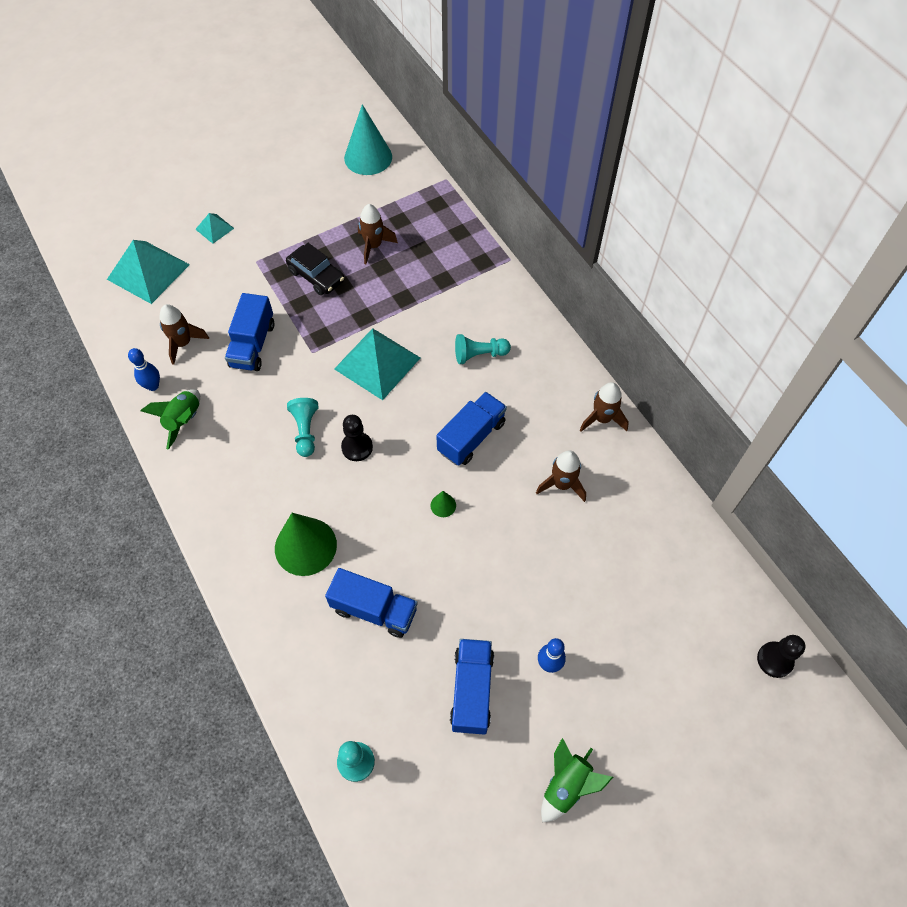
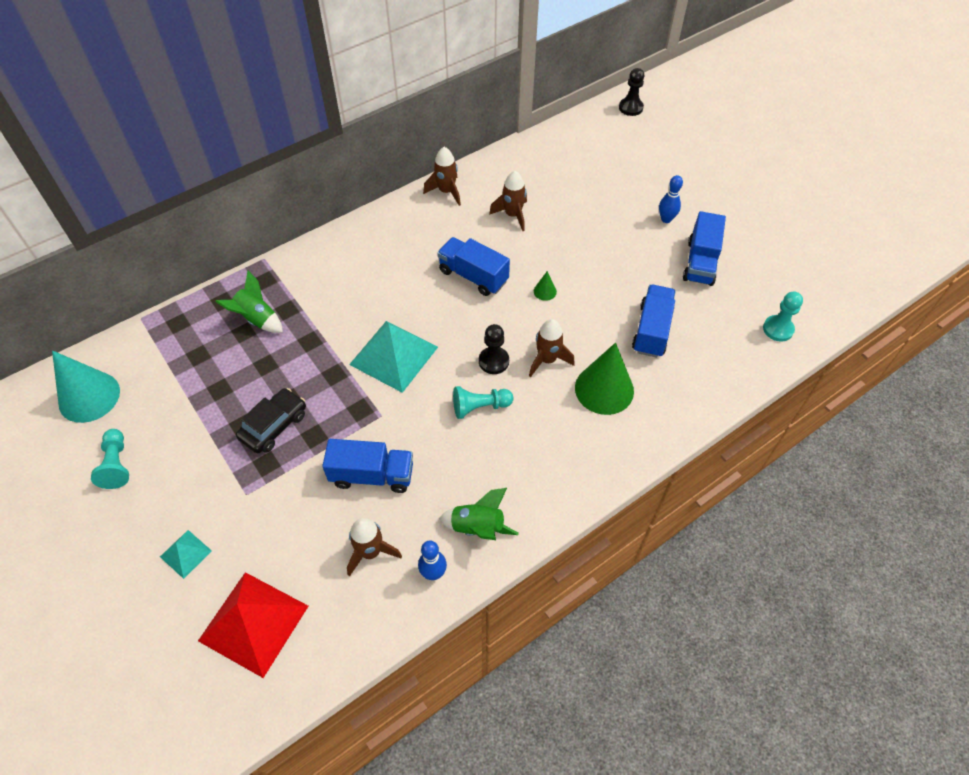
camera: 95 degrees left, 5 degrees down
(148, 272) = (254, 623): turquoise pyramid -> red pyramid
(373, 246) = (234, 375): brown rocket -> brown rocket (547, 360)
(472, 691) = (700, 262): blue truck -> blue truck turned 75 degrees counterclockwise
(479, 355) = (381, 276): turquoise pawn -> turquoise pawn (117, 464)
(567, 785) = (749, 208): green rocket -> green rocket (257, 319)

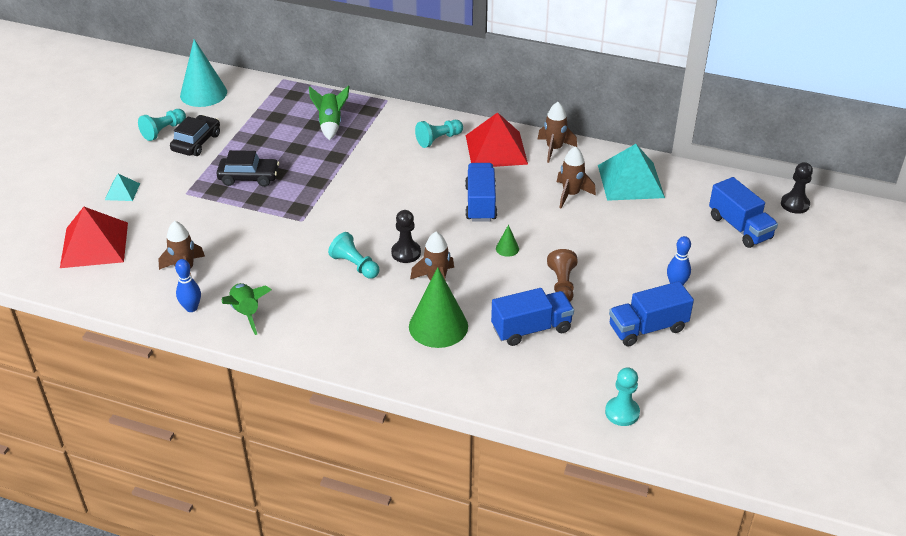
camera: 55 degrees right, 15 degrees down
(169, 444) = (196, 142): none -> black car
(359, 255) = (438, 139): none -> turquoise pawn
(372, 475) = (247, 241): blue truck -> blue truck (739, 227)
(394, 355) = (361, 201): turquoise pyramid -> turquoise pyramid (631, 181)
(411, 226) = (496, 149): none -> red pyramid
(615, 283) = (562, 285): none -> brown pawn

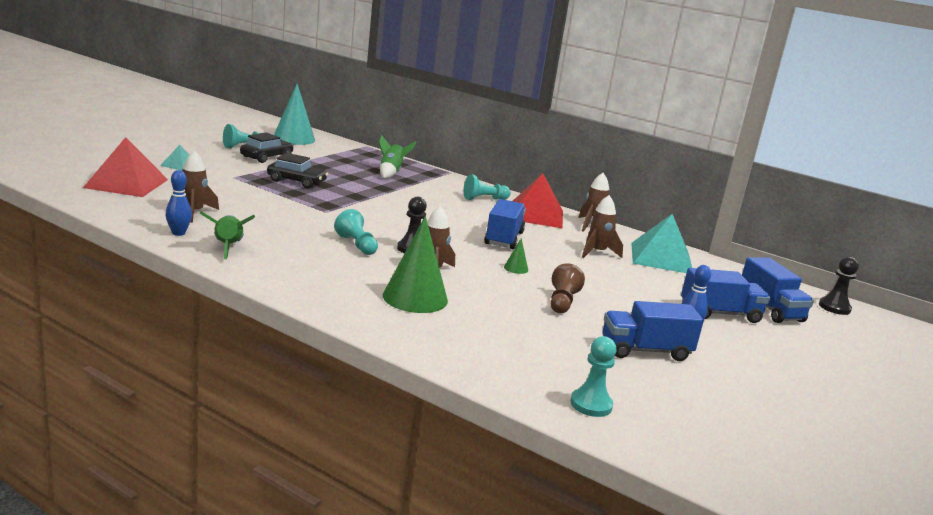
camera: 10 degrees right, 20 degrees down
(531, 329) = (514, 322): blue truck -> blue truck (720, 314)

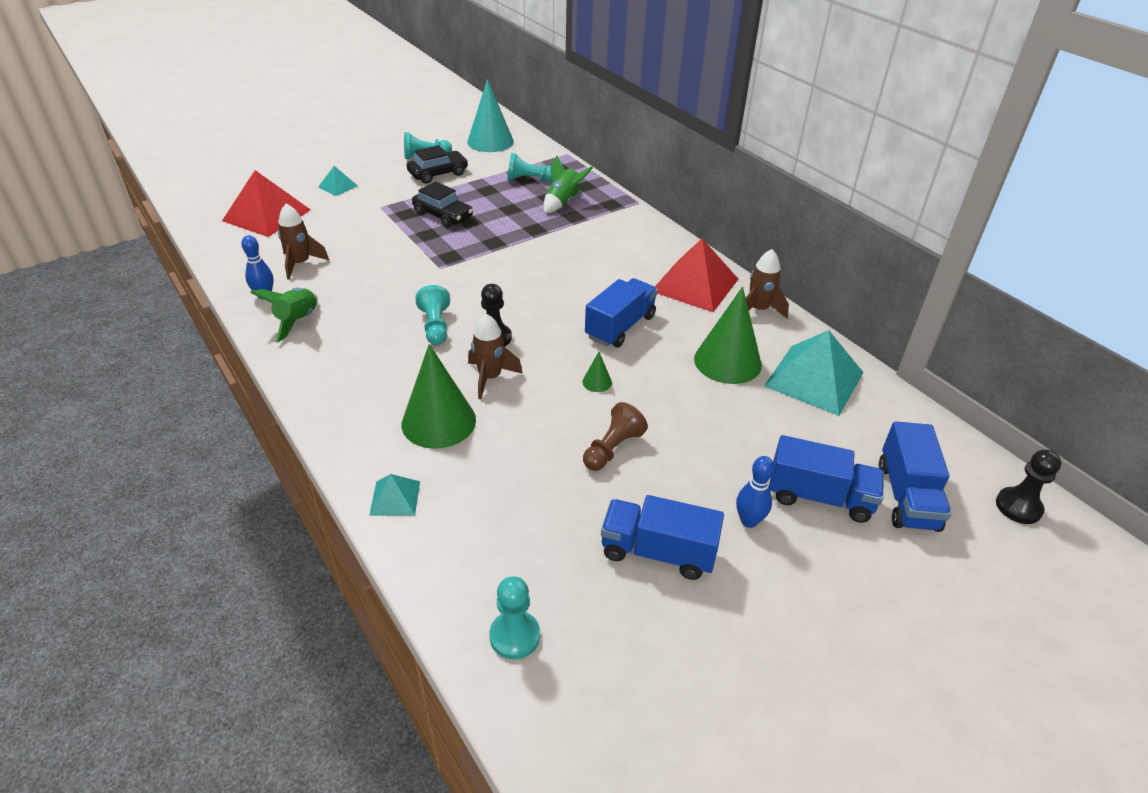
camera: 25 degrees right, 20 degrees up
(423, 342) = (395, 498): none -> turquoise pyramid
(484, 199) = (647, 253): turquoise pawn -> turquoise pawn (529, 180)
(597, 252) = (727, 361): brown rocket -> green cone

